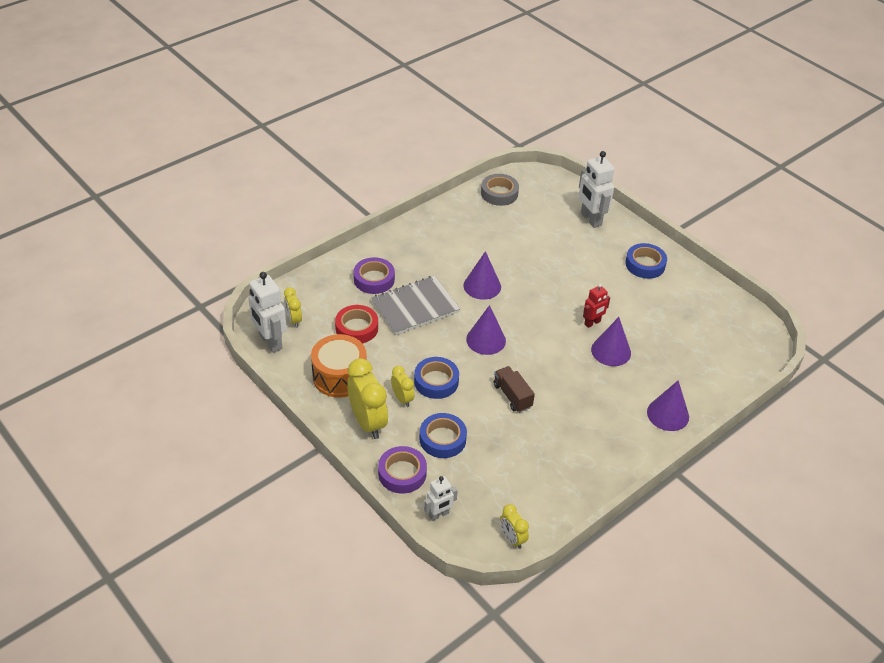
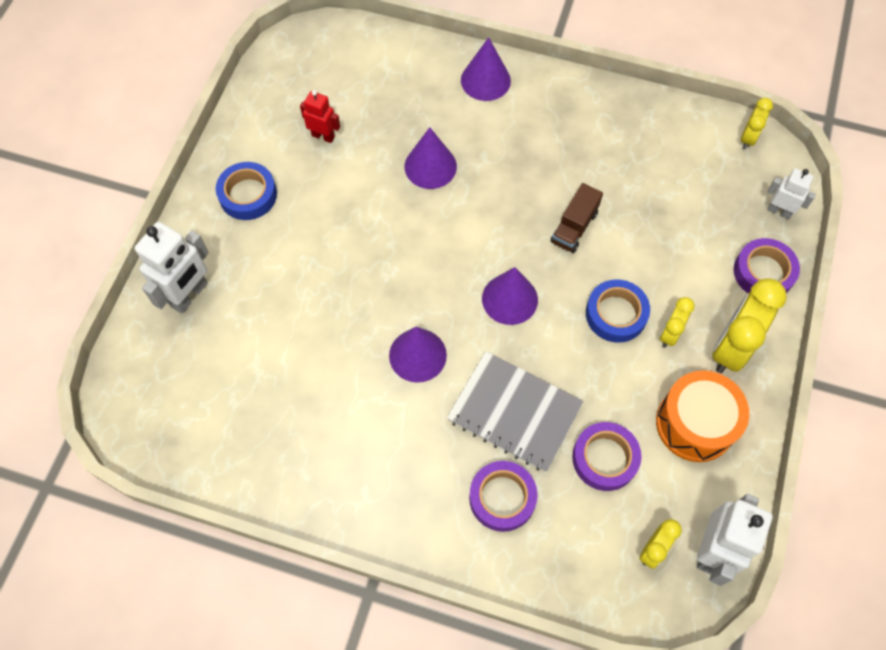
camera: 120 degrees left, 20 degrees up
(356, 328) = (605, 458): red tape -> purple tape
(442, 439) = (688, 260): blue tape -> none
(499, 193) = (200, 442): grey tape -> none
(592, 323) = (396, 204): red robot -> red robot (323, 136)

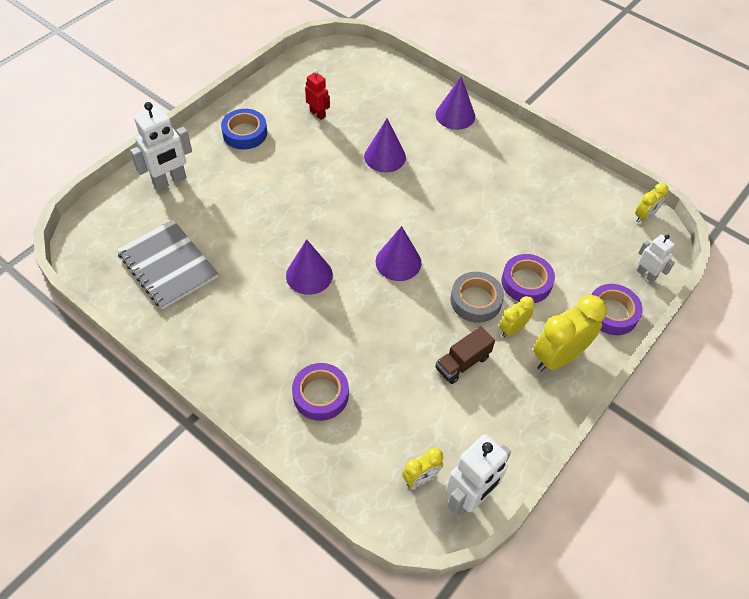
camera: 20 degrees right, 10 degrees down
(514, 412) = (361, 339): grey notebook -> grey notebook (168, 265)
(574, 227) = (473, 231): brown truck -> brown truck (462, 363)
(605, 458) = (415, 397): purple tape -> purple tape (526, 282)
(616, 314) = (476, 300): blue tape -> grey tape
(695, 424) = (501, 400): orange drum -> none

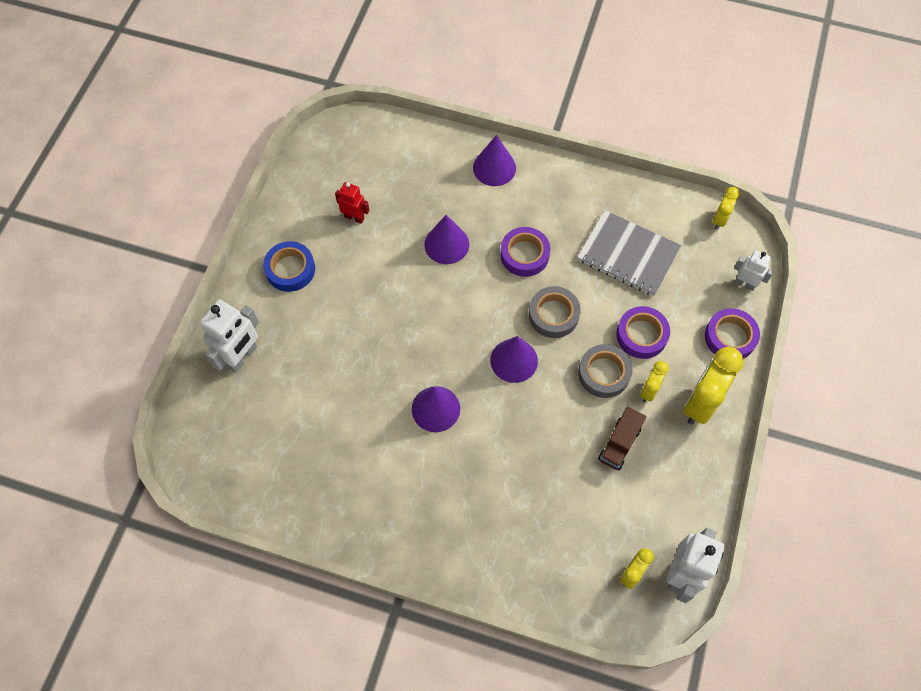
camera: 20 degrees left, 10 degrees up
(168, 265) = (291, 453): grey notebook -> grey notebook (628, 254)
(320, 395) = (506, 530): purple tape -> purple tape (524, 255)
(452, 239) = (553, 315): none -> grey tape

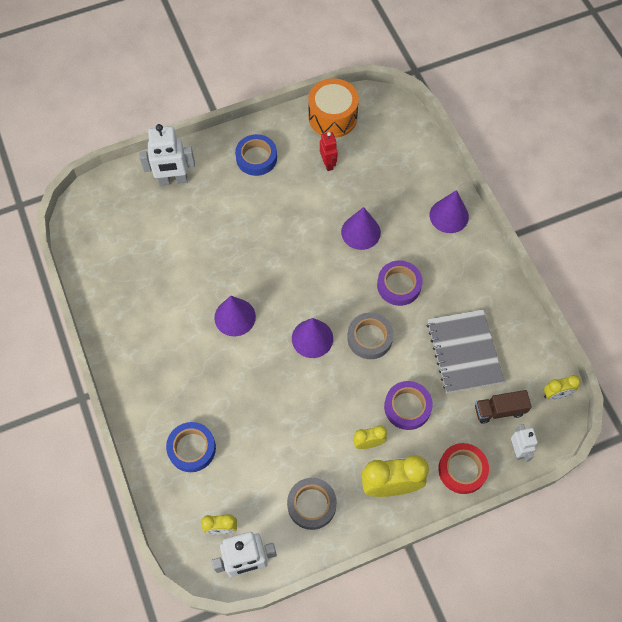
camera: 50 degrees right, 0 degrees up
(311, 178) = (332, 117): none -> orange drum
(534, 543) = (192, 448): none -> blue tape
(604, 373) = (354, 403): grey tape -> grey tape (311, 505)
(619, 444) = (309, 452): brown truck -> brown truck (499, 410)
(730, 337) = (462, 470): purple tape -> red tape

